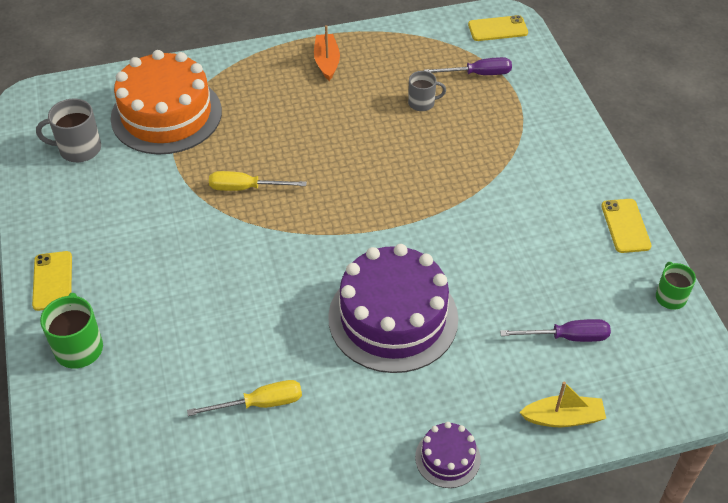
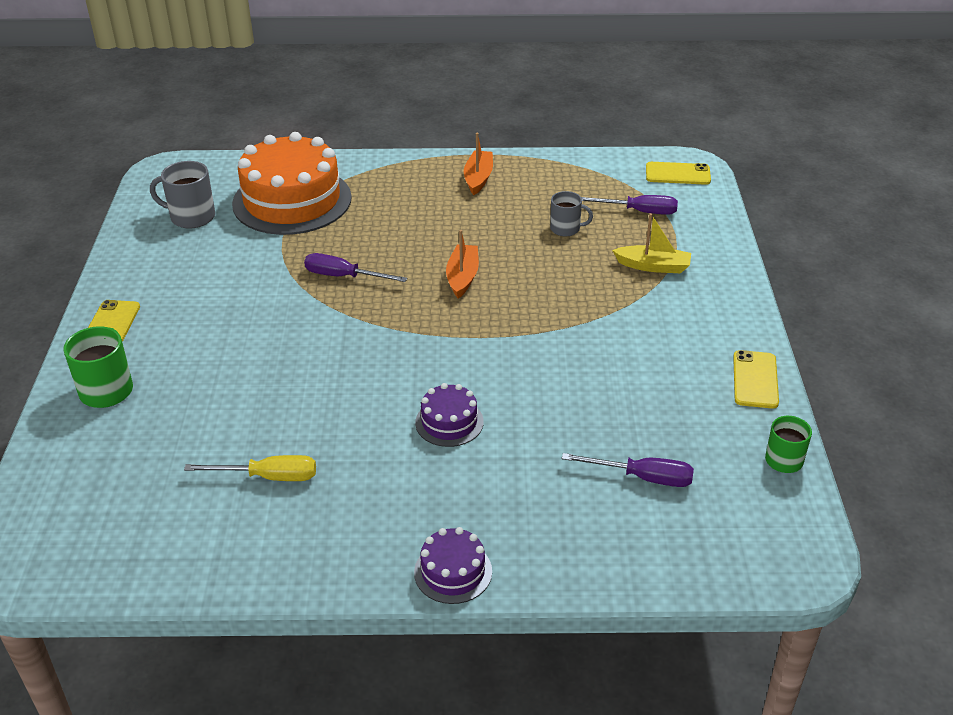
camera: 15 degrees right, 10 degrees down
(246, 188) = (343, 276): yellow screwdriver -> purple screwdriver
(351, 169) = (462, 277): none -> orange boat
(393, 318) = (449, 422): purple cake -> purple cake, size x0.46
(563, 418) = (605, 558): yellow boat -> yellow boat (653, 266)

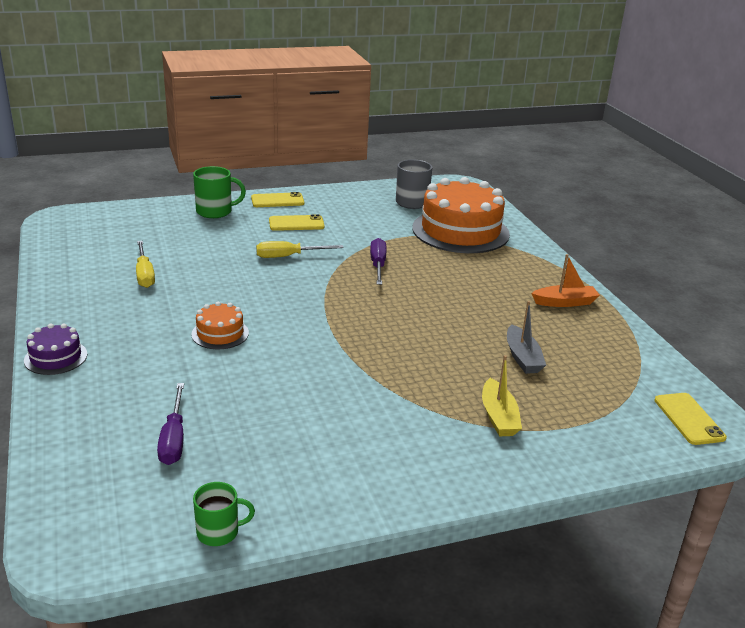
camera: 70 degrees right, 10 degrees down
(285, 341) = (288, 256): none -> yellow screwdriver
(449, 422) = (220, 333): purple cake -> orange cake
(462, 277) = (410, 314): orange boat -> none
(566, 229) = (522, 357): grey mug -> grey boat
(639, 211) = (590, 399): purple screwdriver -> none
(755, 379) = (342, 503): yellow phone -> yellow phone (296, 223)

